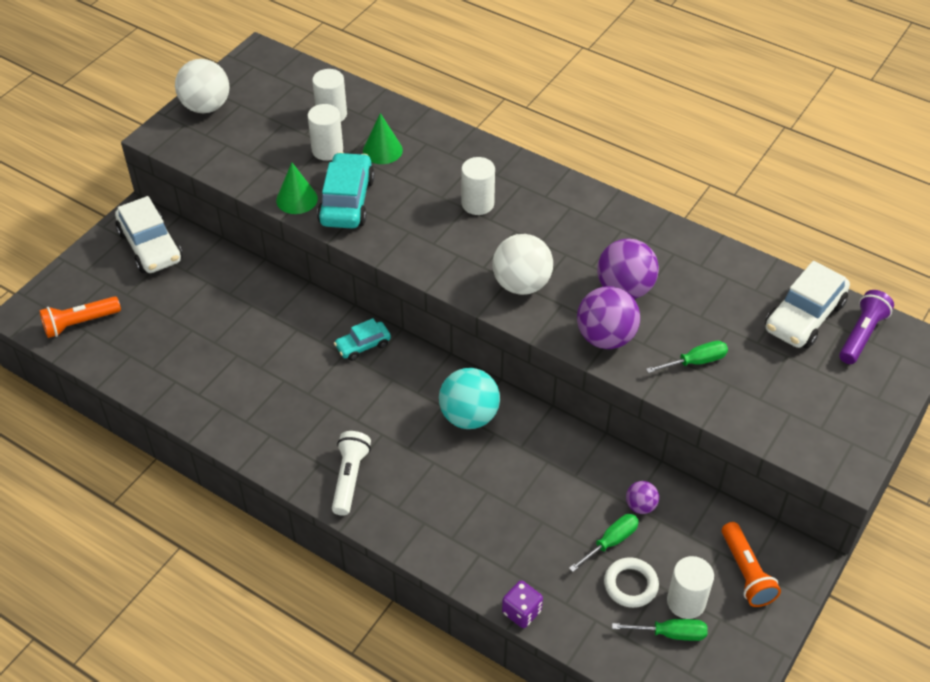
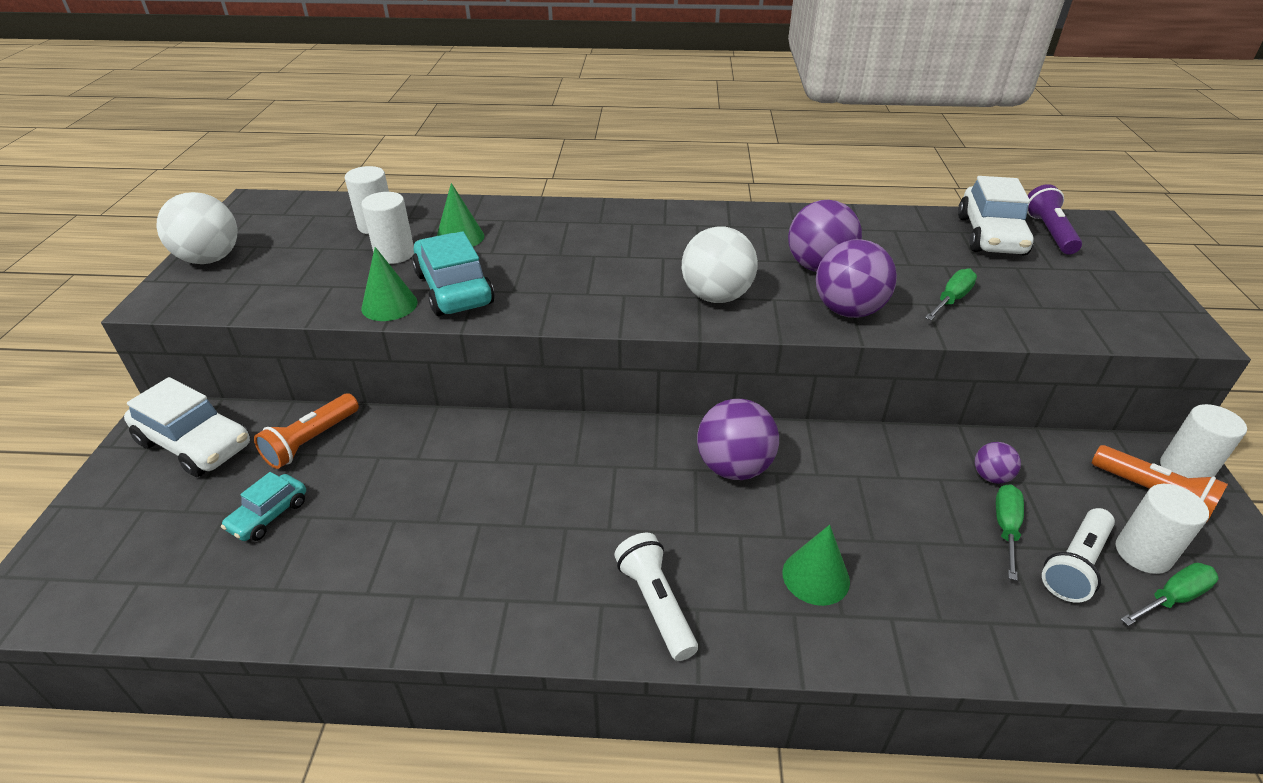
camera: 30 degrees left, 10 degrees down
(80, 323) = (122, 576): orange flashlight -> orange flashlight (311, 441)
(363, 345) = (552, 445): turquoise car -> turquoise car (269, 515)
(456, 509) = (816, 576): none -> green cone
(469, 416) = (734, 467): turquoise ball -> purple ball
(477, 204) = (603, 248): white cylinder -> white cylinder (1185, 469)
(521, 612) = (1008, 665): purple dice -> none
(630, 585) = (1075, 564): white ring -> white flashlight

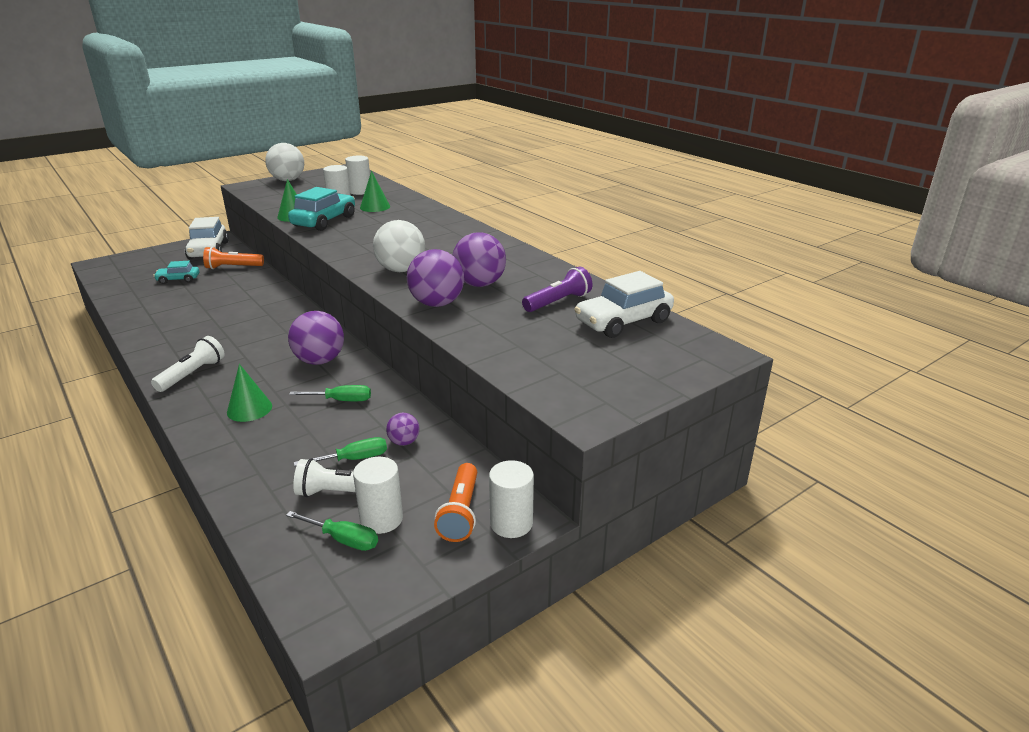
camera: 50 degrees right, 10 degrees down
(951, 300) = (499, 328): green screwdriver -> green screwdriver (341, 400)
(1049, 232) = (670, 340): purple flashlight -> purple flashlight (558, 302)

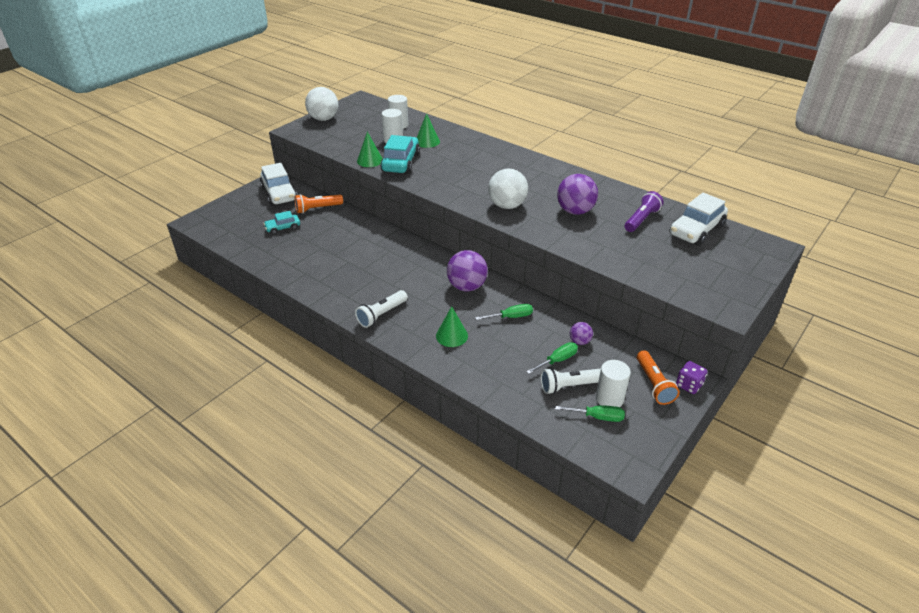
camera: 15 degrees left, 10 degrees up
(192, 374) = (382, 314): white flashlight -> white flashlight turned 150 degrees counterclockwise
(437, 304) = (560, 234): purple ball -> none
(511, 523) = (689, 385): white cylinder -> purple dice

